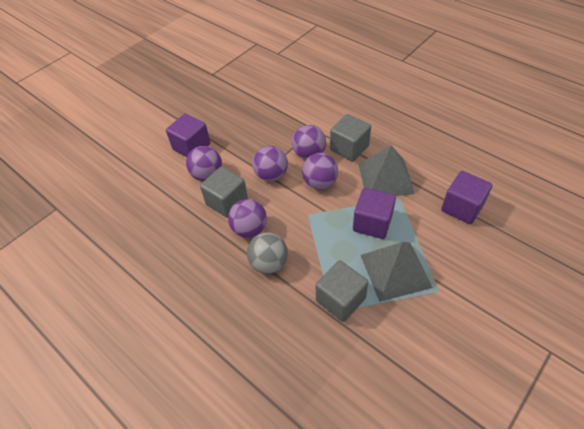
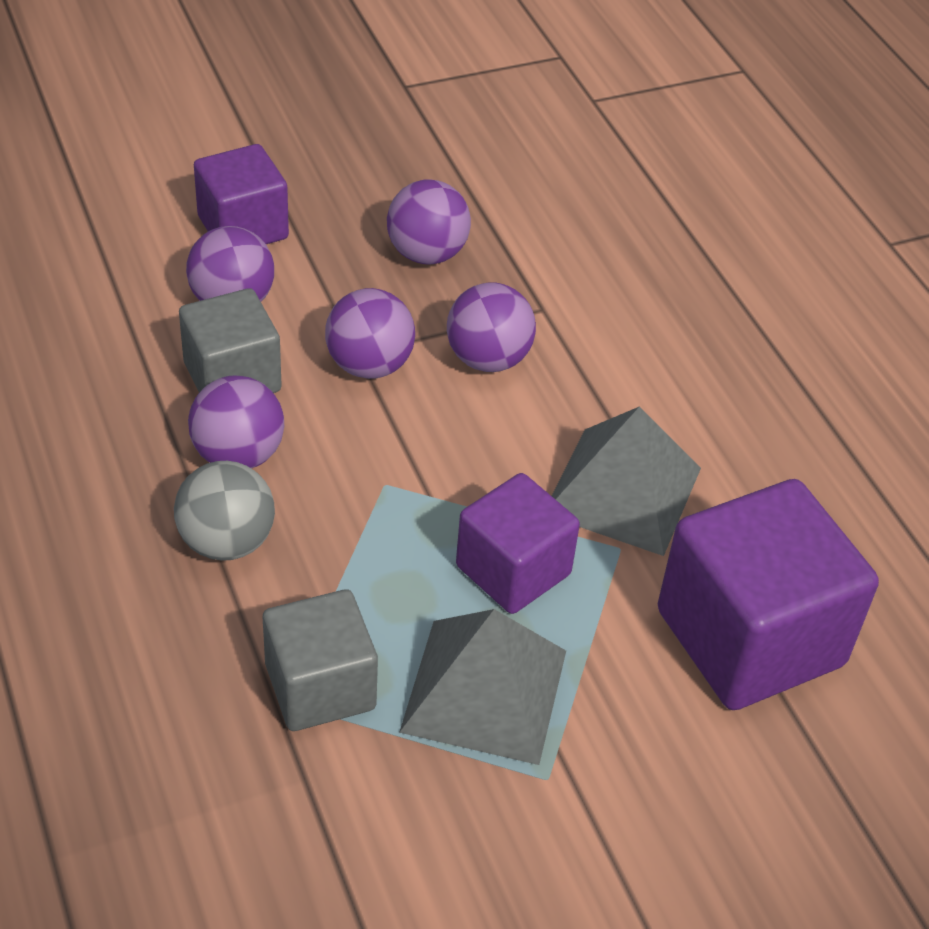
camera: 20 degrees right, 5 degrees down
(320, 183) = (464, 431): purple ball -> purple ball (427, 254)
(349, 148) = (591, 387): grey cube -> none
(462, 207) = (750, 637): purple cube -> purple cube, size x1.64

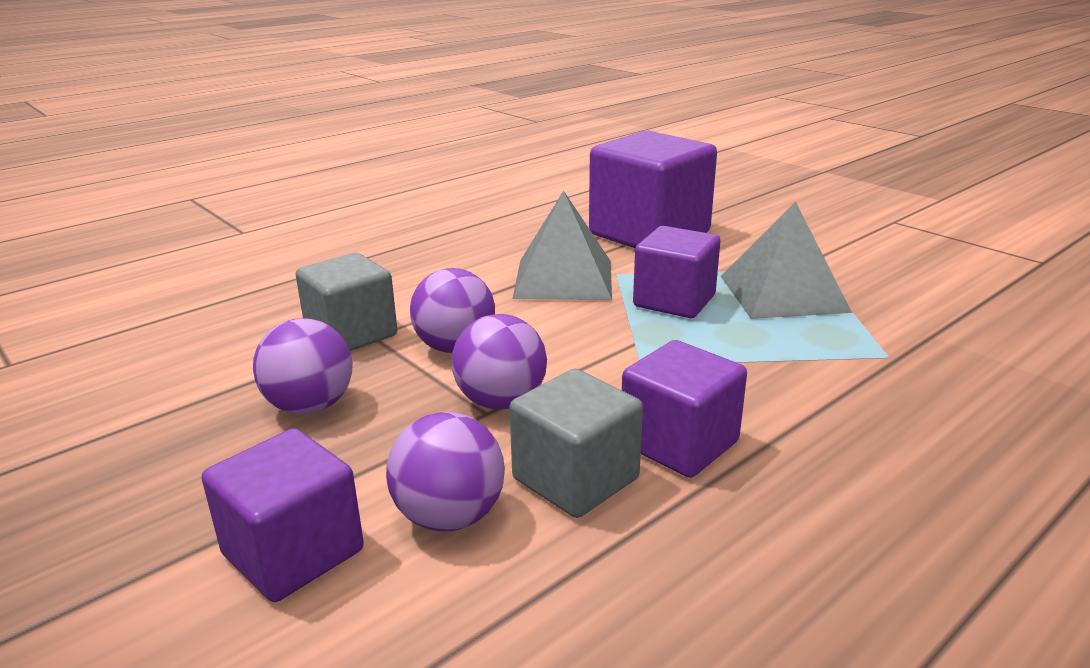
camera: 105 degrees left, 20 degrees down
(226, 542) = (784, 420): grey ball -> none
(238, 455) = (679, 443): purple ball -> purple cube
(320, 686) = (859, 346): grey cube -> grey cube (351, 334)

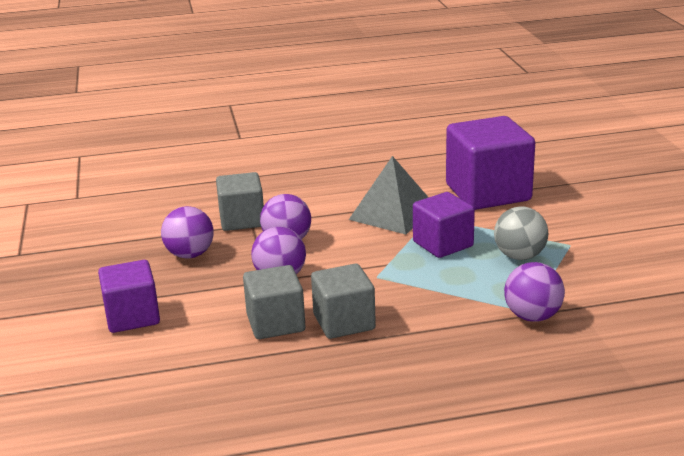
camera: 30 degrees right, 0 degrees up
(449, 516) = (205, 322): purple ball -> purple ball (532, 316)
(679, 443) = (344, 322): purple cube -> grey cube
(783, 293) = (519, 256): grey pyramid -> grey ball

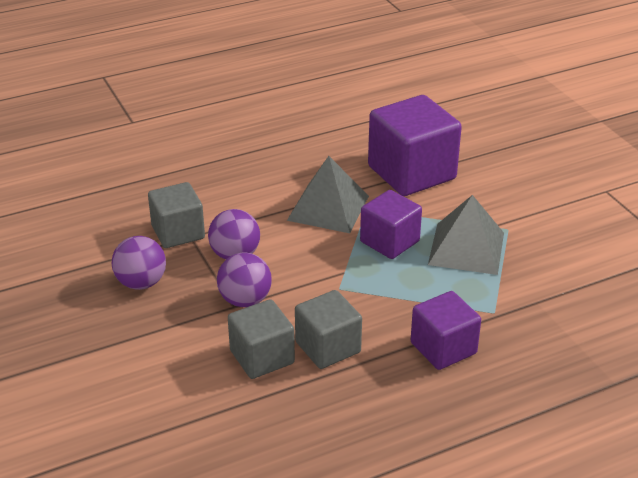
camera: 15 degrees left, 10 degrees up
(132, 317) = (113, 368): purple cube -> purple cube (443, 348)
(519, 256) = (466, 248): grey ball -> grey pyramid
(532, 316) = (500, 318): purple ball -> none

